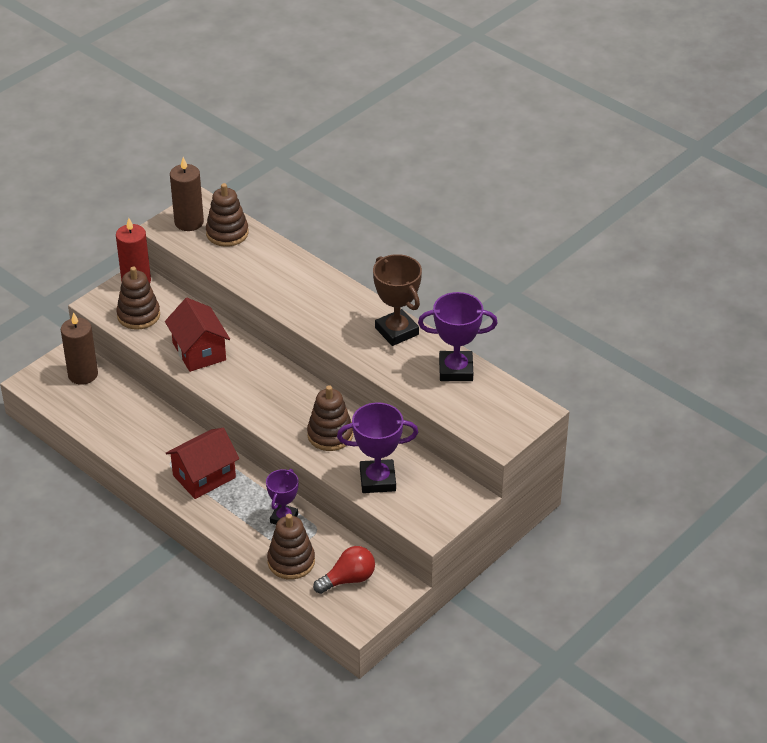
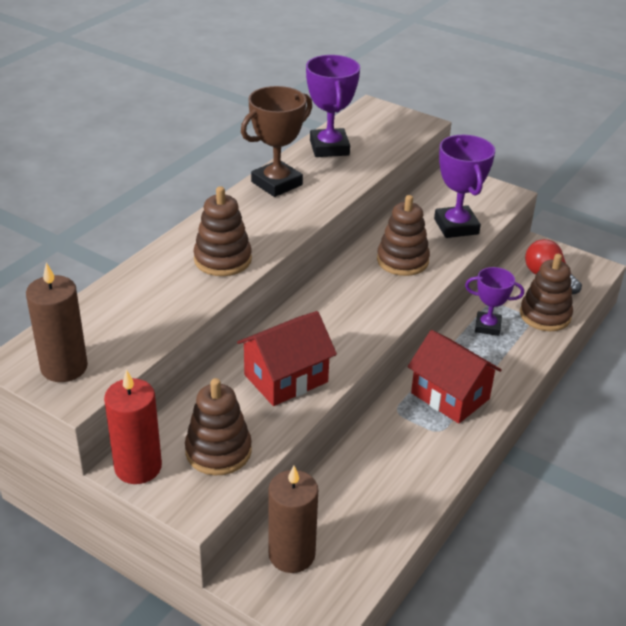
camera: 100 degrees left, 5 degrees down
(227, 233) = (93, 326): brown stacking toy -> brown stacking toy (222, 259)

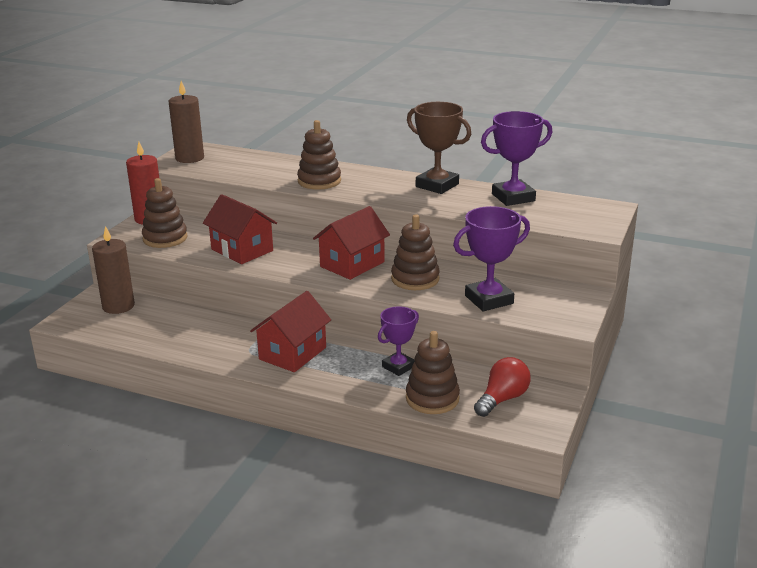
camera: 80 degrees right, 10 degrees down
(355, 296) = (352, 264): none -> red house
(487, 326) = (398, 367): purple trophy -> purple trophy turned 45 degrees clockwise

